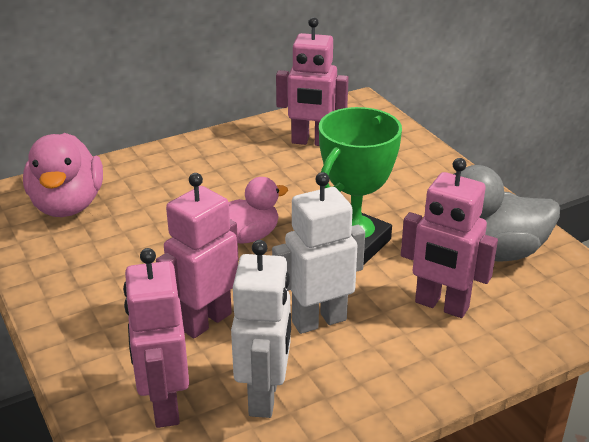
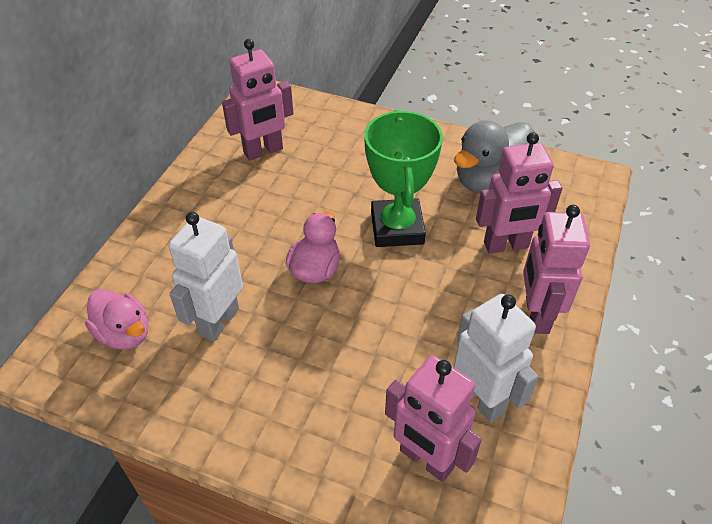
camera: 40 degrees left, 15 degrees up
(67, 205) = (124, 333): pink duck -> pink duck, size x0.66
(205, 321) = (371, 366): pink robot -> pink robot (536, 315)
(319, 320) = (446, 311): white robot -> white robot (218, 321)

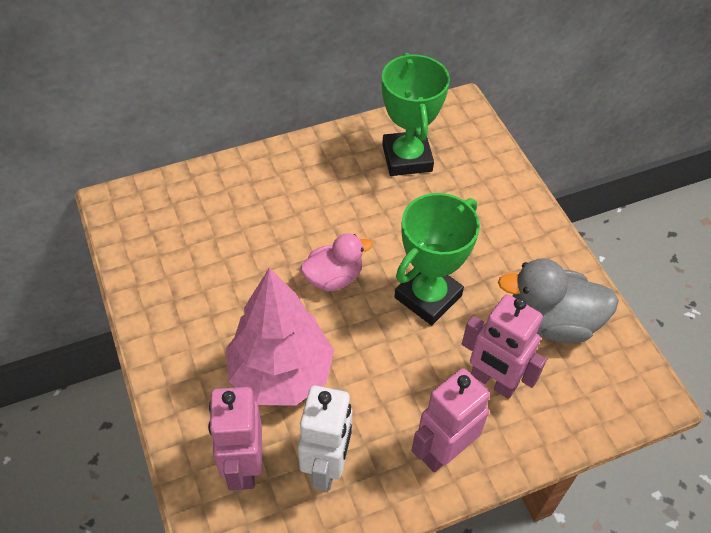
camera: 45 degrees right, 5 degrees up
(124, 333) = (175, 220): pink duck -> none
(218, 321) = (233, 260): white robot -> none
(263, 151) = (407, 158): pink robot -> green trophy
(365, 368) = (281, 374): none -> pink tree

